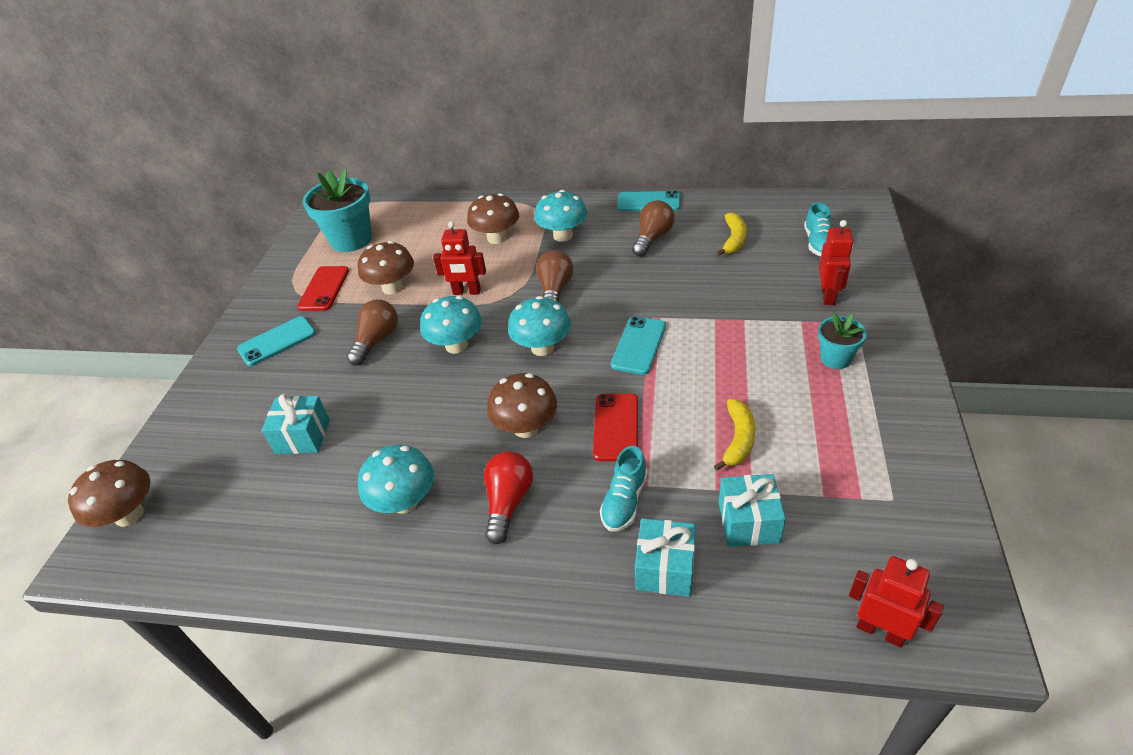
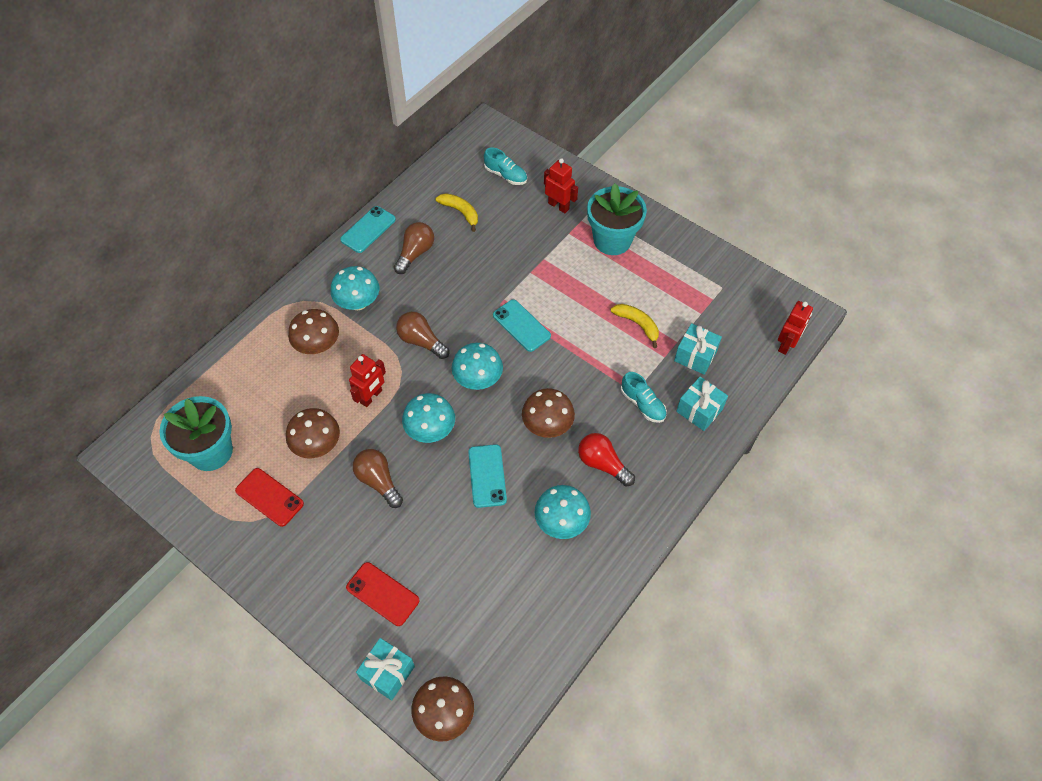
camera: 65 degrees left, 15 degrees up
(277, 341) = (314, 556): turquoise phone -> turquoise phone (487, 476)
(303, 436) = (450, 568): turquoise gift -> turquoise gift (387, 673)
(616, 427) = (583, 377): red phone -> red phone (383, 594)
(652, 238) = (415, 253): brown light bulb -> brown light bulb turned 60 degrees clockwise
(835, 358) = (612, 240): turquoise flower pot -> turquoise flower pot, size x1.84
(880, 630) = (786, 345): red robot -> red robot turned 150 degrees clockwise

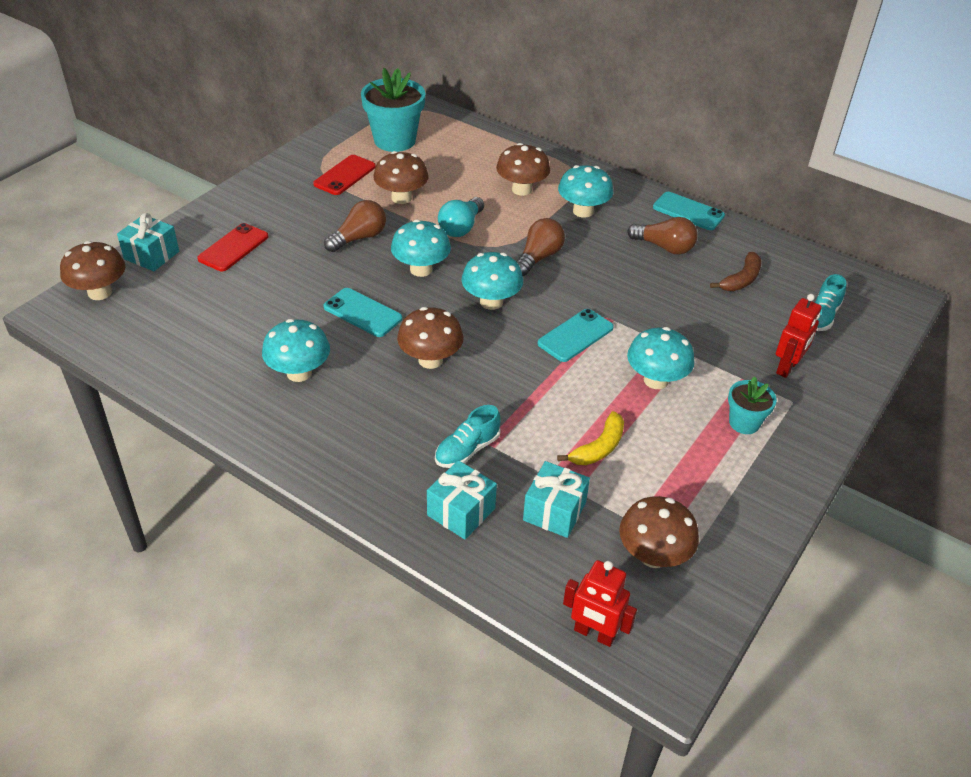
camera: 85 degrees right, 15 degrees down
(371, 397) = (461, 227): red robot -> turquoise light bulb
(460, 212) = (741, 279): yellow banana -> brown banana
(487, 476) = (362, 313): turquoise phone -> turquoise phone turned 45 degrees clockwise
(571, 282) = (656, 380): none -> turquoise mushroom
(602, 464) = (376, 409): red light bulb -> none
(612, 240) = (744, 423): turquoise flower pot -> turquoise flower pot, size x0.54
(726, 307) = (653, 555): none -> brown mushroom

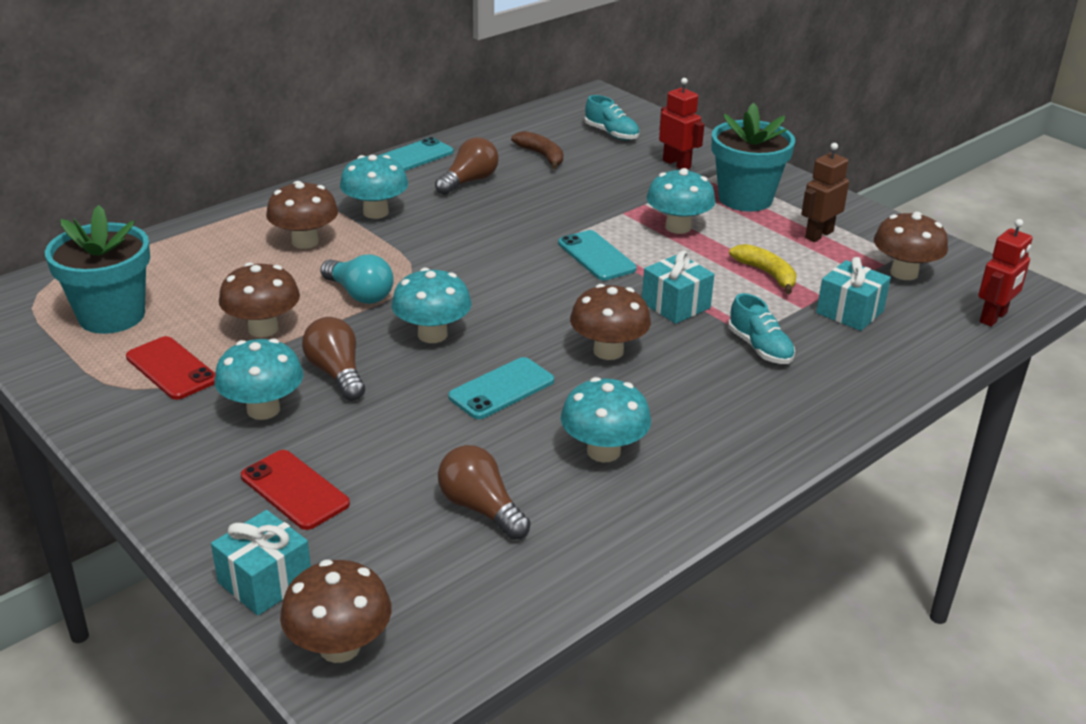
camera: 75 degrees left, 10 degrees down
(461, 512) = (848, 364): turquoise gift -> turquoise gift (675, 305)
(491, 302) = (518, 296): turquoise mushroom -> turquoise mushroom (263, 409)
(538, 257) = (449, 254): brown light bulb -> brown light bulb (481, 508)
(699, 483) = (818, 235): none -> brown robot
(744, 423) = (745, 198): turquoise flower pot -> turquoise flower pot, size x1.84

